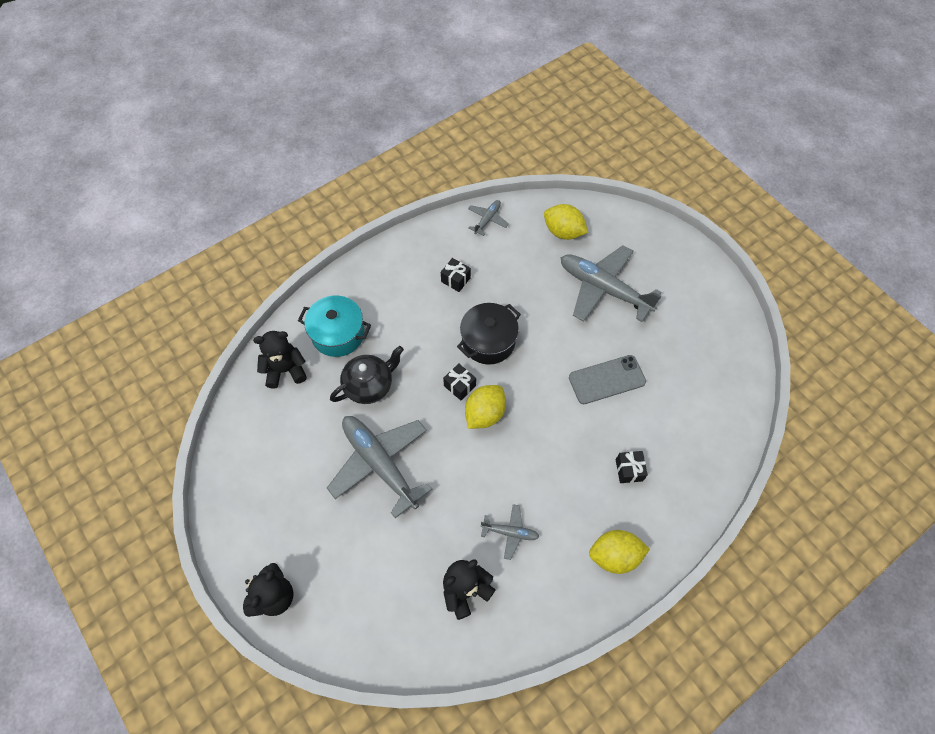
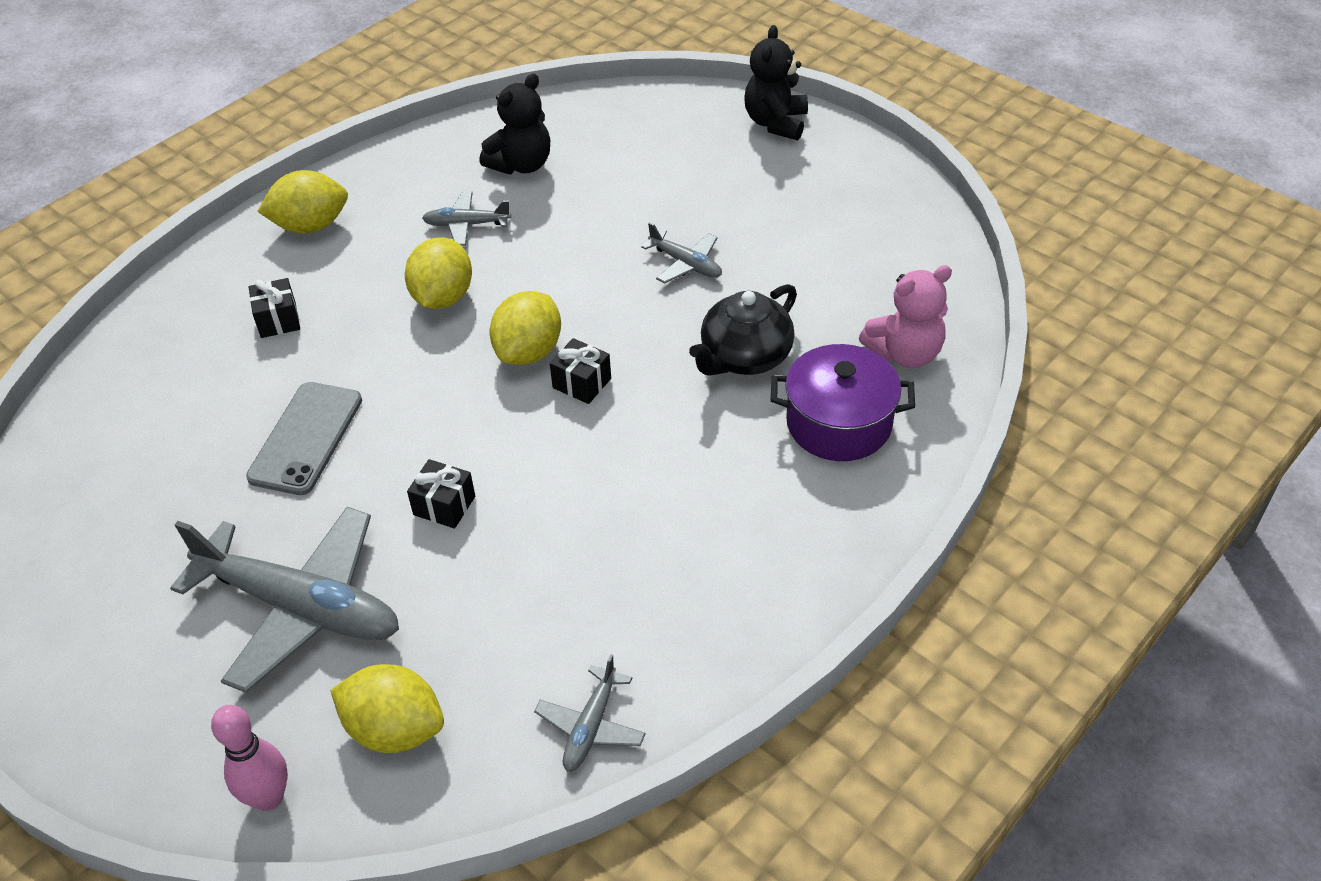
camera: 170 degrees right, 15 degrees down
(285, 370) = (905, 353): black teddy bear -> pink teddy bear
(338, 334) = (839, 423): turquoise pot -> purple pot
(380, 464) = (686, 264): grey plane -> grey plane, size x0.47
(455, 280) = (635, 567): black gift -> black gift (444, 505)
(488, 341) = (541, 461): black pot -> none
(530, 467) = (443, 297): none -> yellow lemon
(607, 379) = (306, 438): grey phone -> grey phone turned 45 degrees counterclockwise
(610, 217) = (269, 797): none -> pink bowling pin

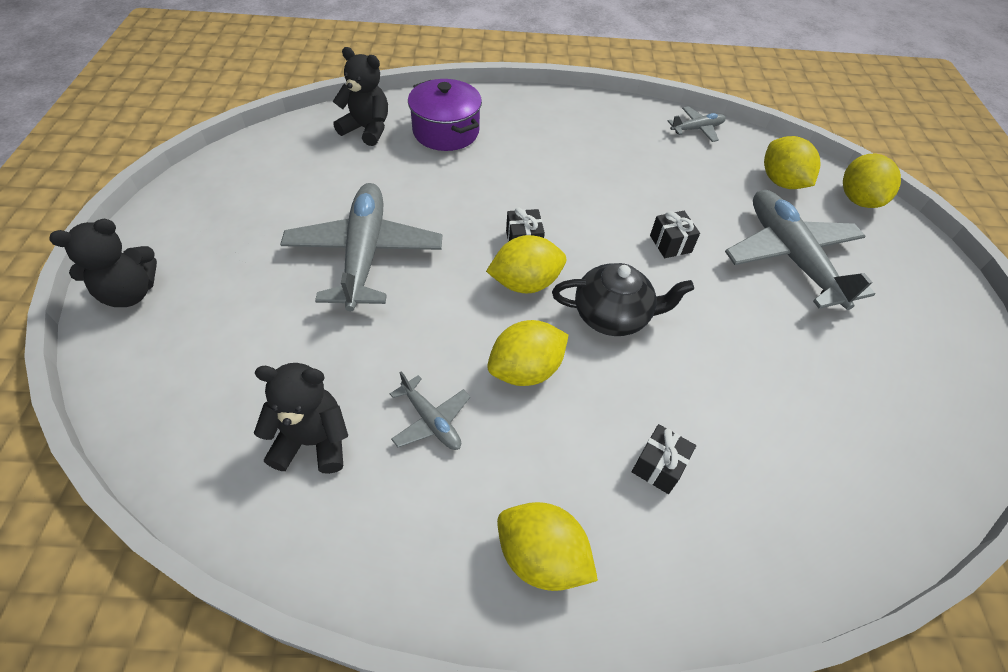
camera: 135 degrees left, 5 degrees up
(269, 797) = (858, 199): pink bowling pin -> yellow lemon
(306, 438) = (715, 346): grey phone -> none
(686, 264) = (364, 254): grey plane -> grey plane, size x2.13
(744, 357) = (430, 185): black teapot -> black teapot (613, 316)
(905, 353) = (367, 129): pink teddy bear -> black teddy bear

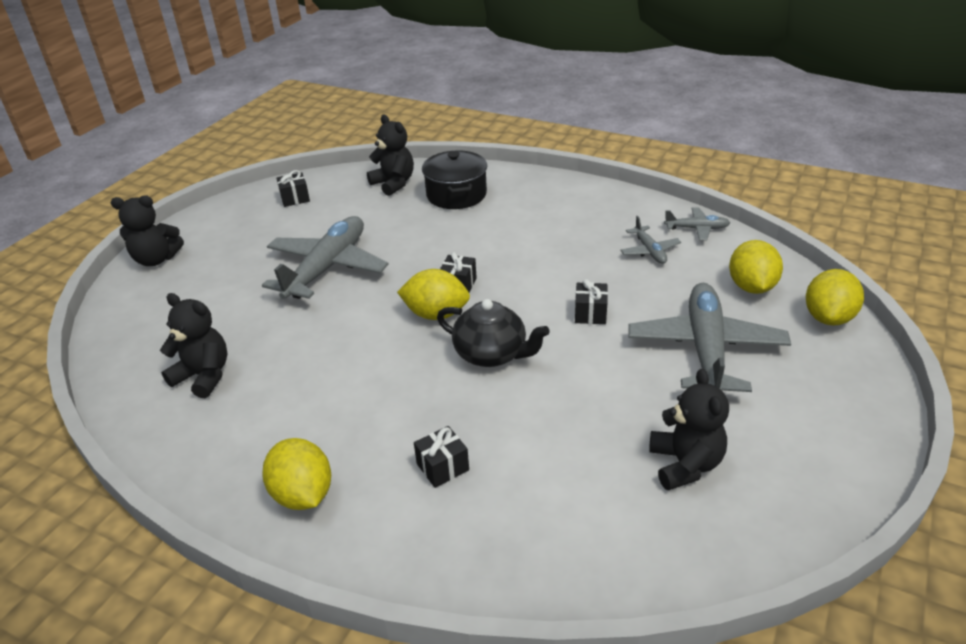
camera: 30 degrees right, 15 degrees down
(260, 169) = (295, 198): none -> black gift
(431, 420) = (292, 386): grey plane -> grey plane (649, 251)
(446, 131) = (456, 195): purple pot -> black pot
(525, 370) = (388, 373): yellow lemon -> none
(857, 385) = (685, 464): none -> black teddy bear

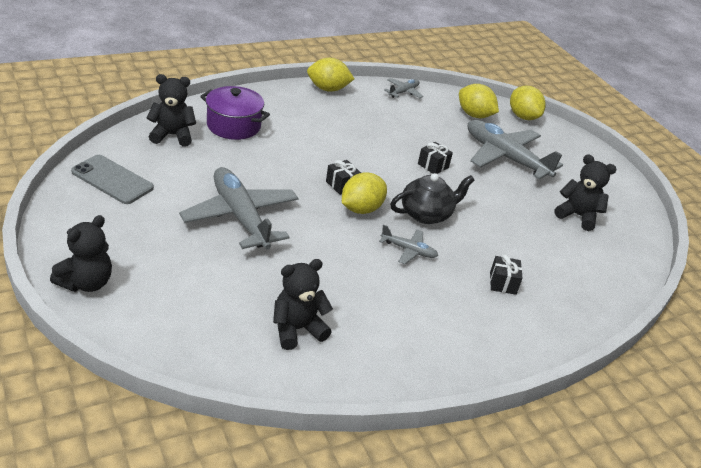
camera: 60 degrees left, 0 degrees up
(295, 198) = (112, 180): black gift -> grey phone
(303, 494) = (471, 343): yellow lemon -> yellow lemon (328, 89)
(456, 195) = (233, 126): black pot -> purple pot
(649, 251) = (402, 115): grey plane -> grey plane (408, 250)

